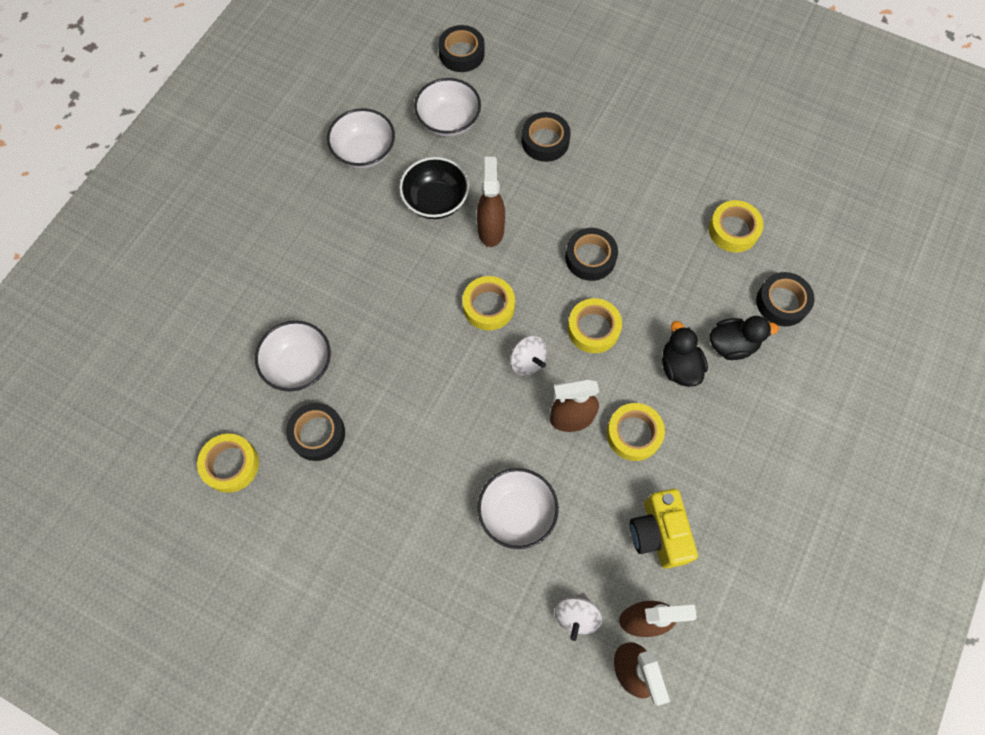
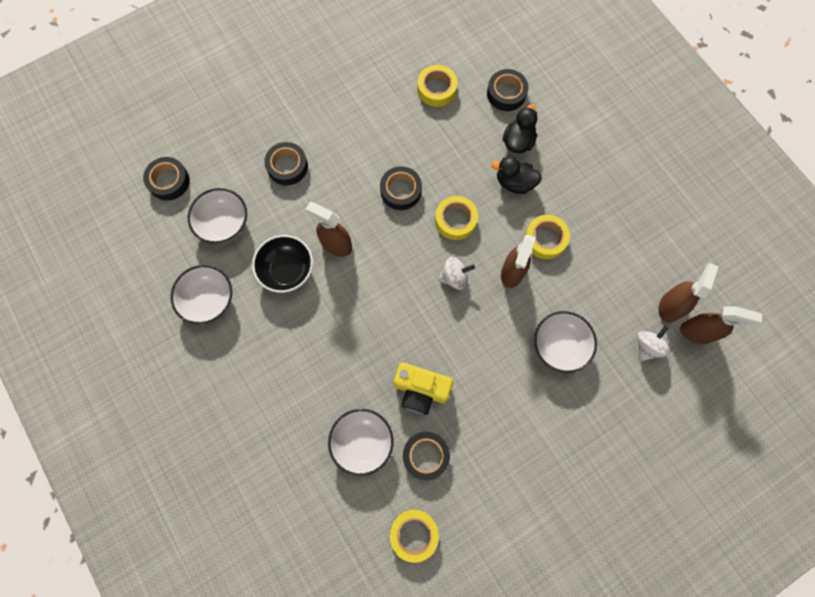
camera: 60 degrees left, 5 degrees up
(488, 306) = (396, 280): yellow tape -> none
(576, 616) = (647, 346): white spinning top -> white spinning top turned 105 degrees counterclockwise
(658, 533) = (619, 264): yellow camera -> yellow camera (420, 390)

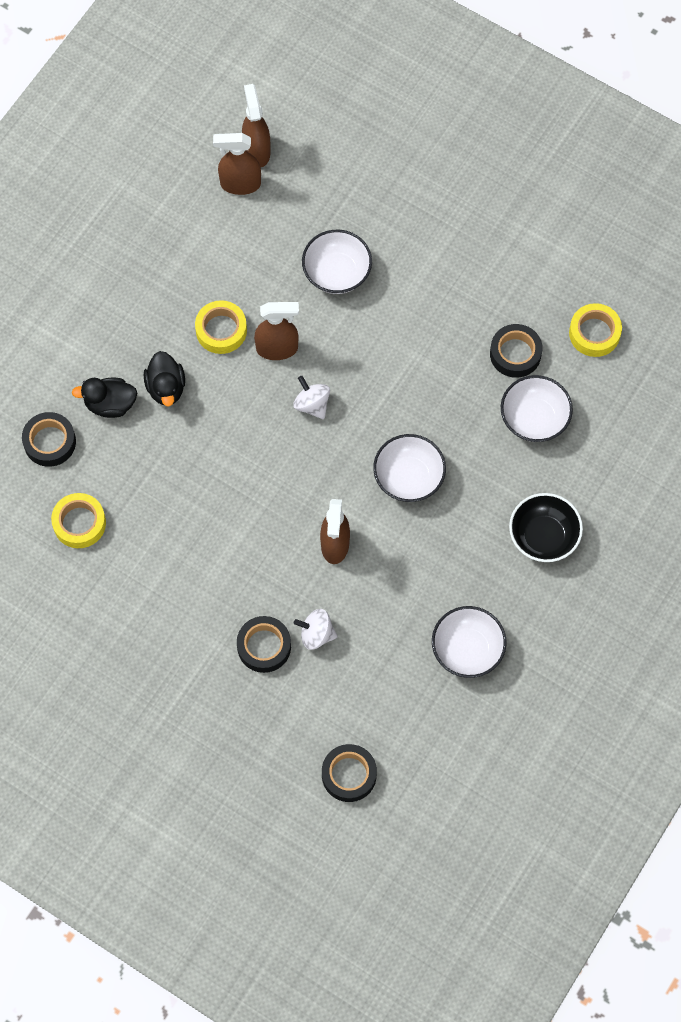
camera: 115 degrees left, 5 degrees down
(223, 224) = (370, 681): white bowl -> white bowl (408, 477)
(287, 270) = (391, 583): black bowl -> black bowl (543, 536)
(401, 191) = (234, 505): black tape -> none
(420, 390) = (452, 386): yellow camera -> none
(455, 220) = (243, 431): yellow tape -> none
(647, 346) = (295, 191): white spinning top -> white spinning top (316, 634)

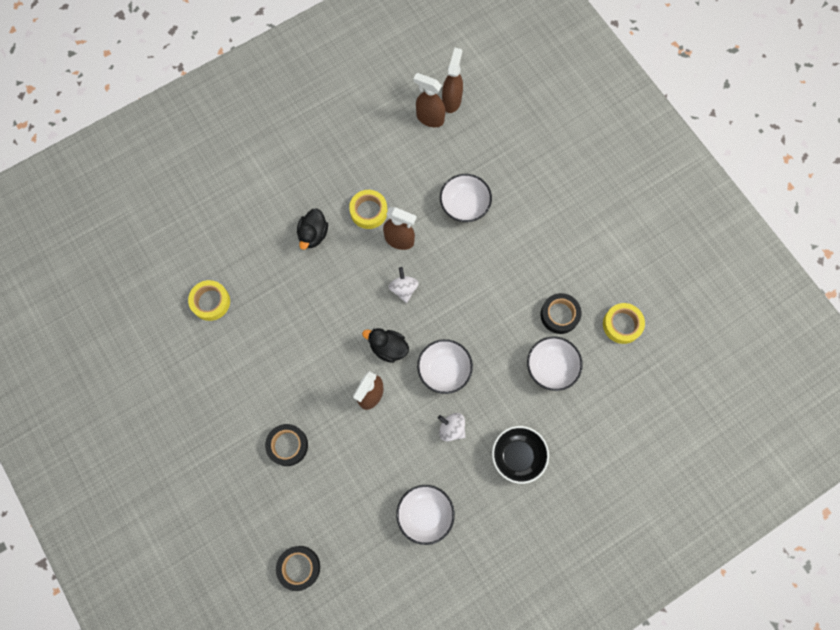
camera: 25 degrees right, 5 degrees up
(50, 442) = (220, 238): black tape -> none
(110, 404) = (271, 230): black duck -> black duck (388, 348)
(316, 634) = (327, 453): white spinning top -> white spinning top (451, 428)

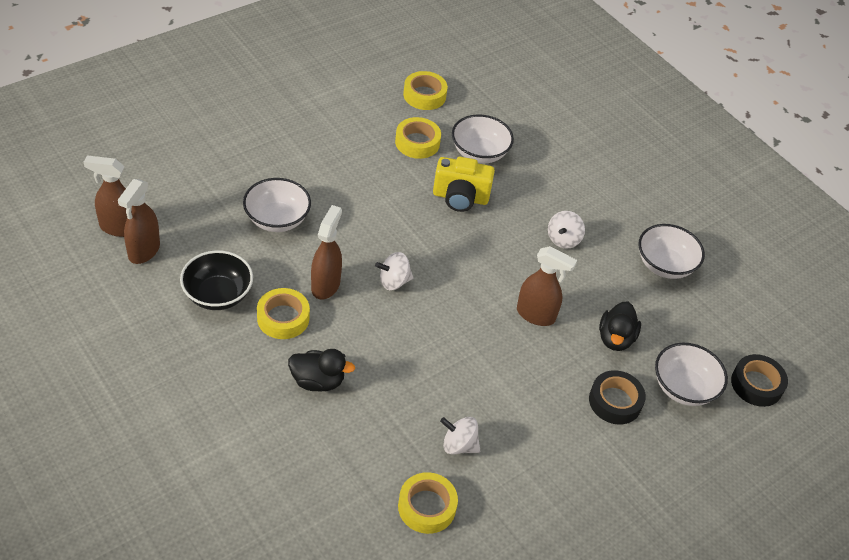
camera: 100 degrees left, 25 degrees down
(256, 326) = (459, 445): none -> white spinning top
(388, 348) = (473, 297): black duck -> black duck (615, 338)
(444, 370) = (495, 244): white bowl -> white bowl (683, 388)
(496, 346) = (460, 197): none -> yellow camera
(517, 456) = (583, 185): black bowl -> black bowl (218, 295)
(559, 315) = (417, 142): black tape -> yellow tape

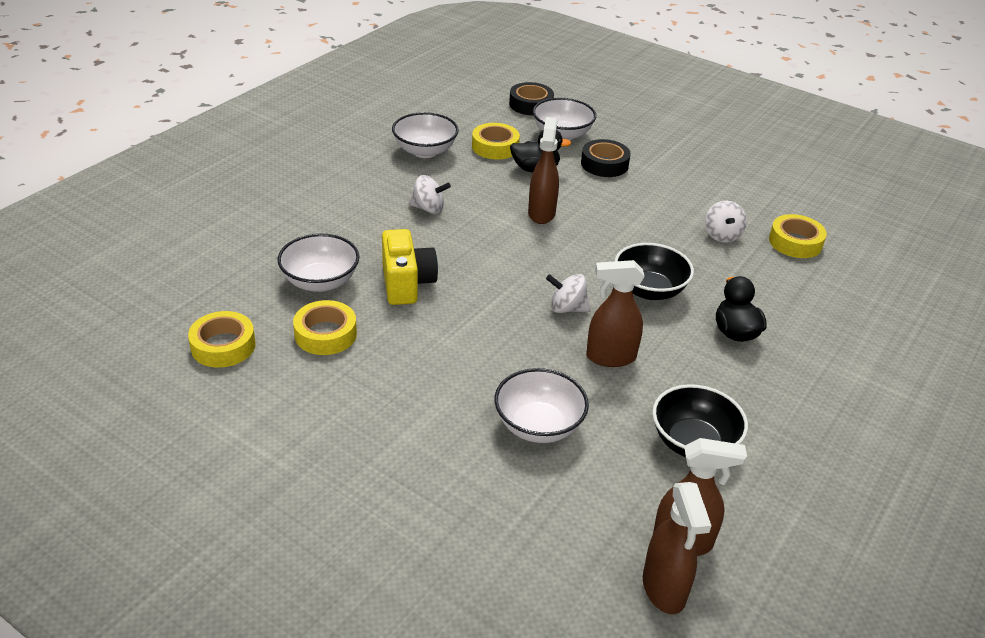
camera: 105 degrees left, 10 degrees down
(283, 318) = (681, 378): yellow tape -> yellow tape (495, 147)
(393, 281) = (567, 308): white spinning top -> white spinning top turned 135 degrees clockwise
(396, 346) = (649, 290): none -> black bowl

